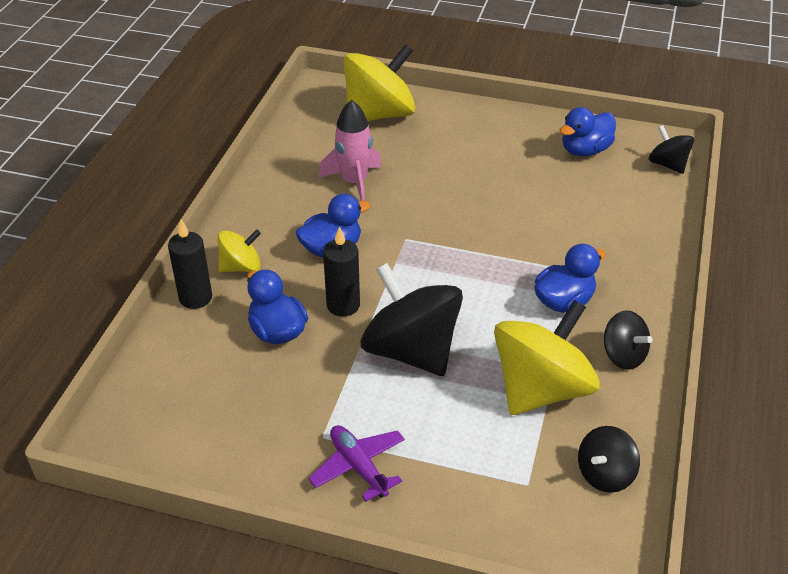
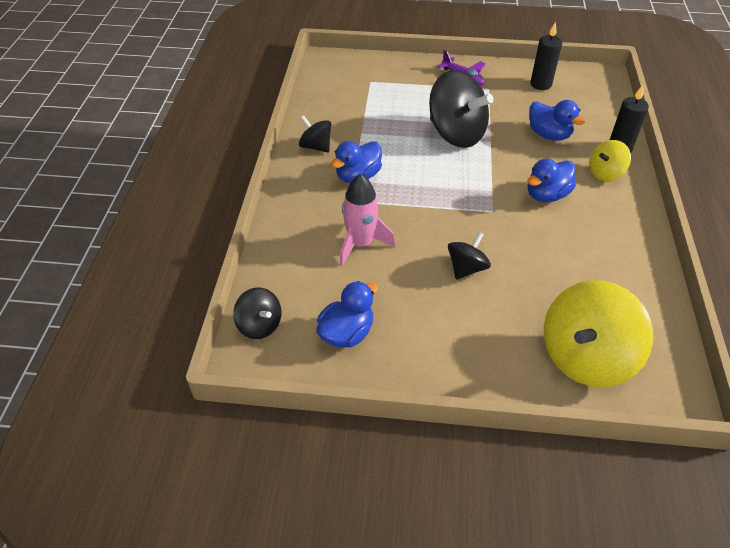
camera: 170 degrees right, 5 degrees up
(343, 305) = (515, 155): black candle -> black candle (540, 84)
(354, 182) = (563, 260): pink rocket -> pink rocket (360, 244)
(541, 389) = (368, 123): yellow spinning top -> none
(605, 474) = (329, 89): black spinning top -> black spinning top (466, 268)

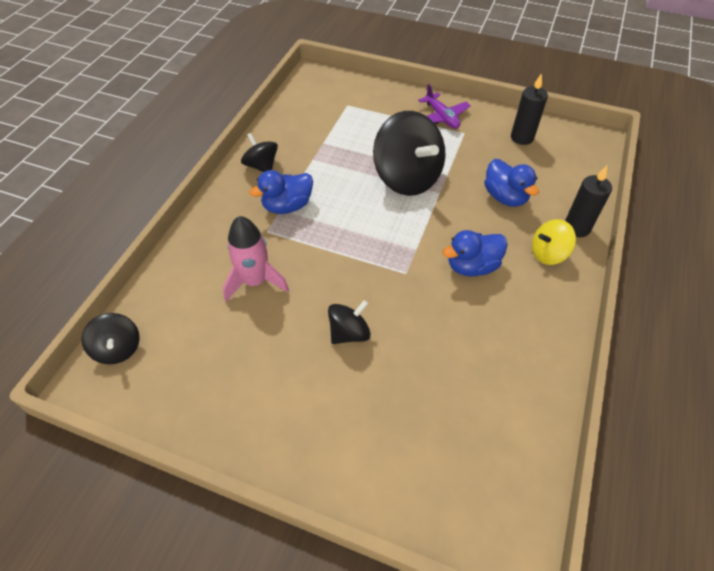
camera: 15 degrees right, 5 degrees up
(347, 333) = (195, 378): blue duck -> none
(585, 357) = (430, 470): yellow spinning top -> none

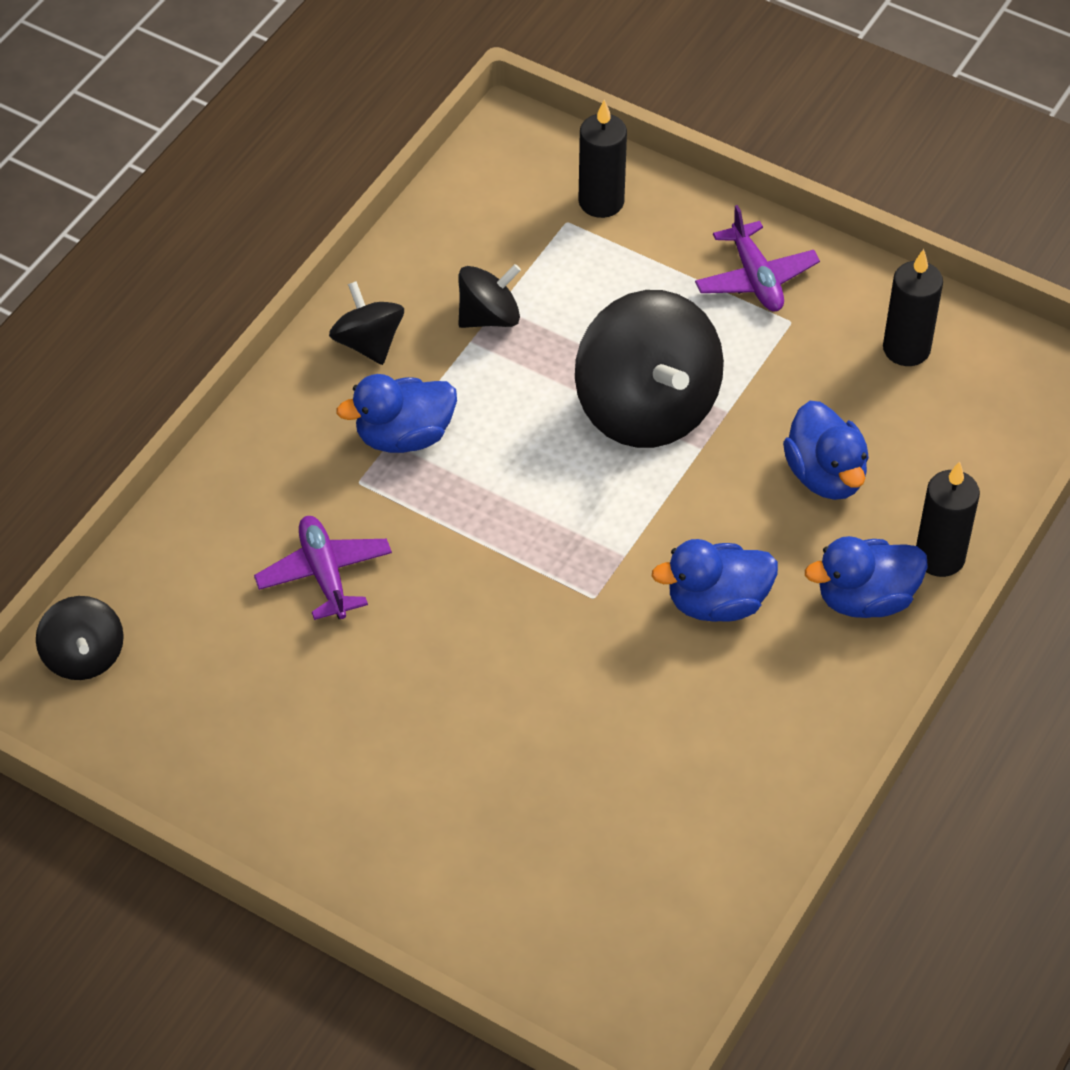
camera: 10 degrees right, 0 degrees up
(255, 281) = (324, 574): pink rocket -> purple plane
(349, 333) = (470, 688): black spinning top -> black spinning top (489, 317)
(361, 95) = (601, 202): none -> black candle
(548, 253) = (865, 599): yellow spinning top -> blue duck

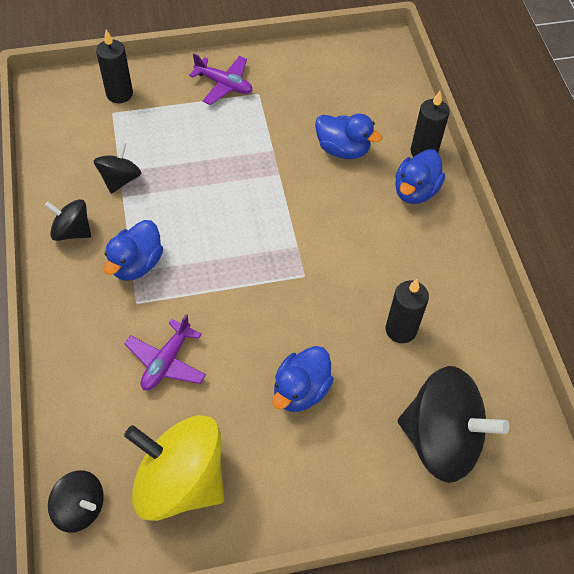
camera: 45 degrees left, 5 degrees up
(210, 712) = (180, 481): none -> yellow spinning top
(324, 574) = (166, 362): purple plane -> purple plane turned 90 degrees counterclockwise
(647, 408) = (237, 172): black spinning top -> black spinning top (441, 439)
(717, 603) = (359, 238): blue duck -> blue duck (301, 390)
(906, 349) = (317, 74): black candle -> black candle (401, 330)

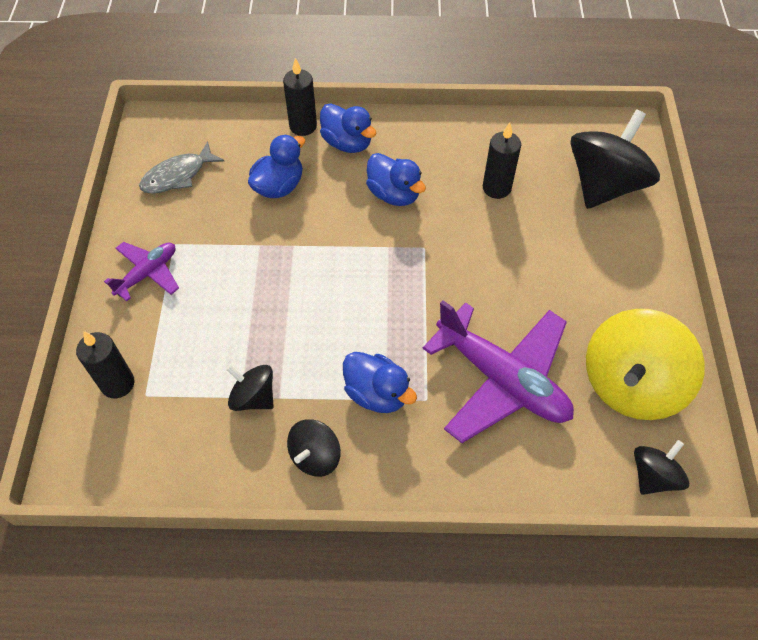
camera: 75 degrees left, 0 degrees up
(166, 362) = (502, 380): purple plane -> purple plane, size x1.89
(301, 390) = (548, 273): blue duck -> blue duck (394, 194)
(332, 77) = (178, 175): none -> grey fish

